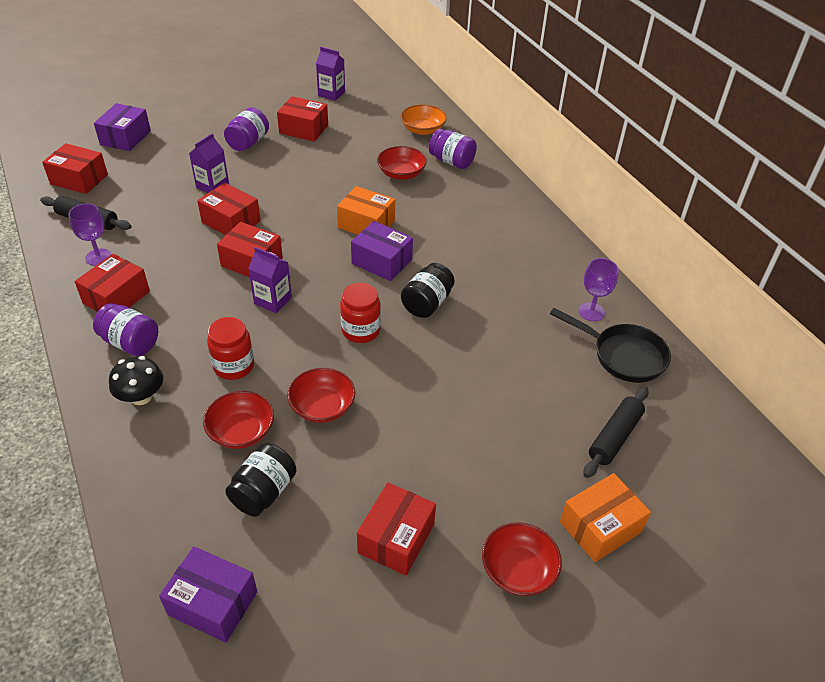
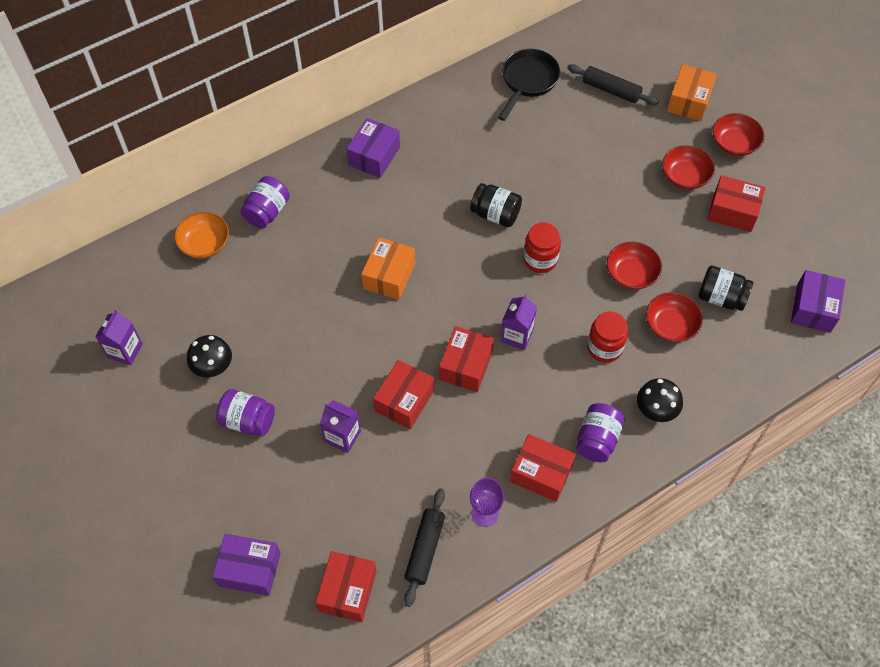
camera: 95 degrees left, 15 degrees up
(303, 129) = (213, 366): red box -> black mushroom
(381, 261) = (445, 255): purple box -> purple box (374, 156)
(401, 173) = (295, 255): red bowl -> red bowl (685, 176)
(591, 312) = (481, 99): purple goblet -> none
(600, 527) = (689, 101): orange box -> orange box turned 60 degrees clockwise

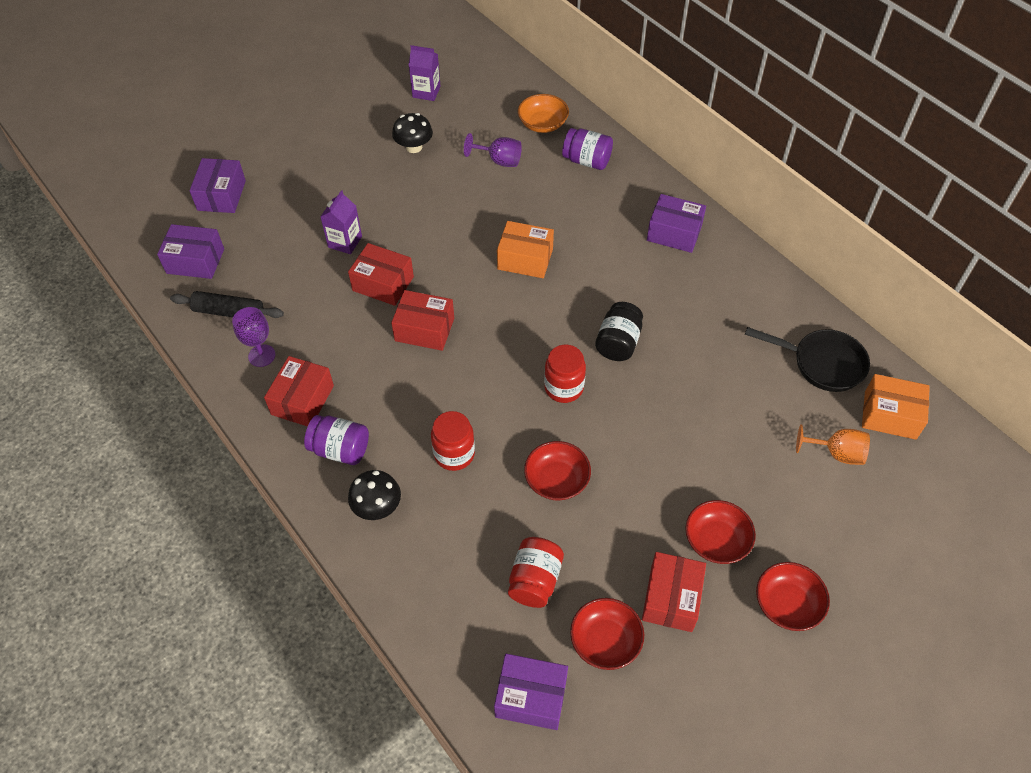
camera: 85 degrees right, 5 degrees down
(248, 420) = (360, 176): purple jar -> none
(251, 287) = (499, 160): none -> purple goblet
(347, 591) = (195, 261): red box -> purple box
(517, 335) = (463, 371): purple carton -> none
(611, 90) = (836, 453): black rolling pin -> orange goblet
(671, 325) = (489, 523): red bowl -> red bowl (605, 641)
(689, 101) = (847, 546): orange box -> orange box (890, 415)
(721, 297) = (535, 580): black jar -> red jar

